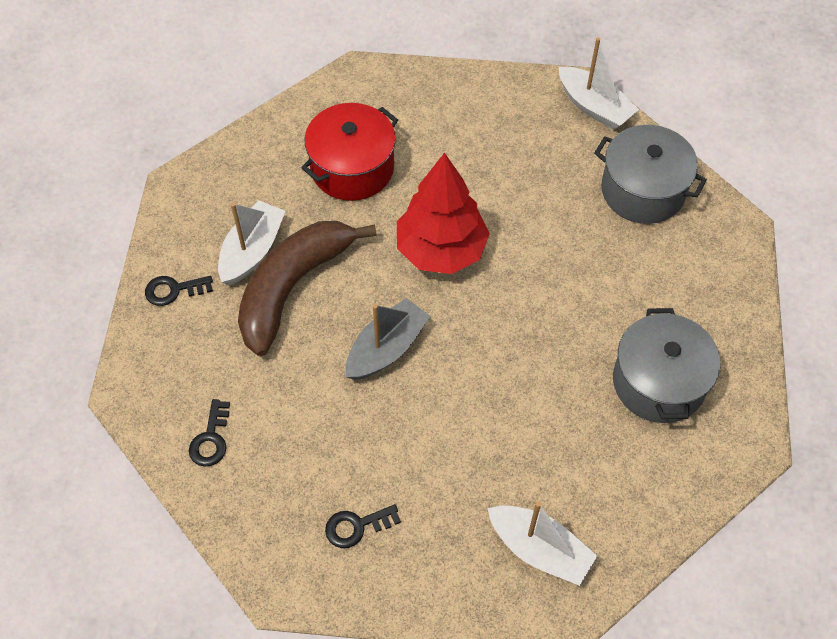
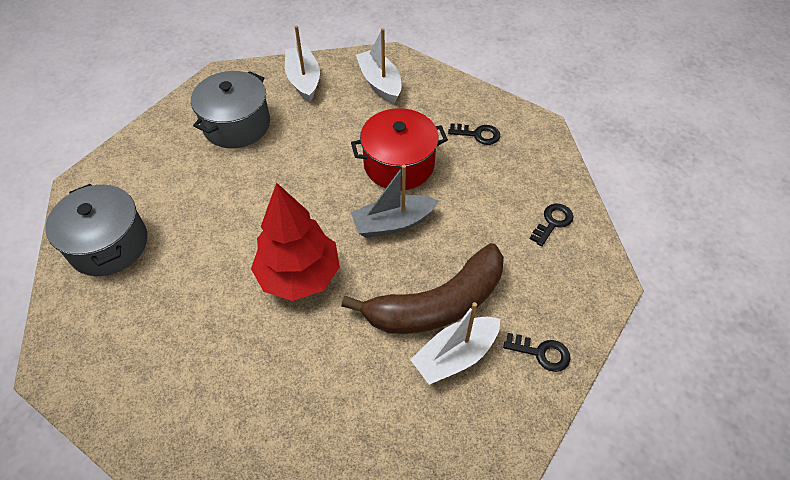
camera: 150 degrees left, 5 degrees down
(352, 168) = (316, 395): red pot -> red pot (399, 164)
(594, 107) = (59, 340): white boat -> white boat (304, 80)

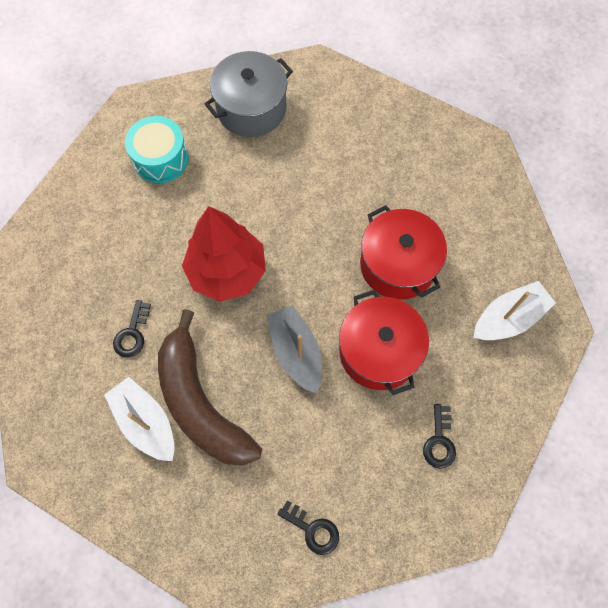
camera: 85 degrees right, 15 degrees up
(140, 337) = (161, 158): none -> turquoise drum
(236, 125) = (413, 178): grey pot -> none
(304, 80) = (496, 232): white boat -> none
(320, 144) = (398, 265): none -> red pot
(541, 353) = (149, 508): black key -> black key (132, 334)

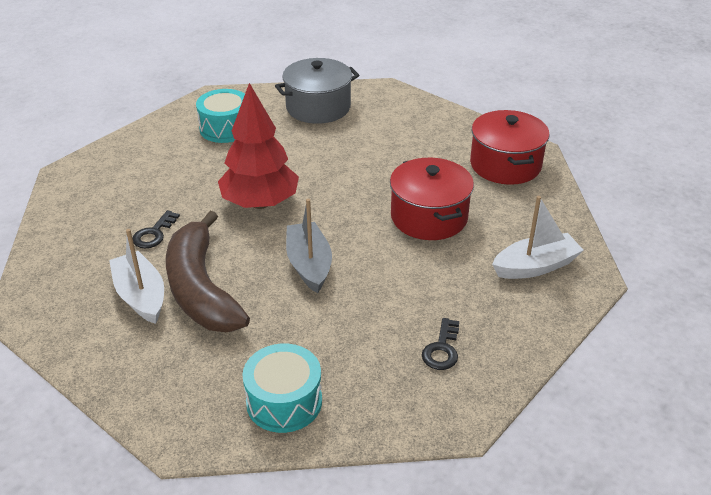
camera: 10 degrees right, 30 degrees down
(313, 529) = (284, 401): black key -> turquoise drum
(379, 351) = (394, 274): red pot -> red pot (505, 165)

